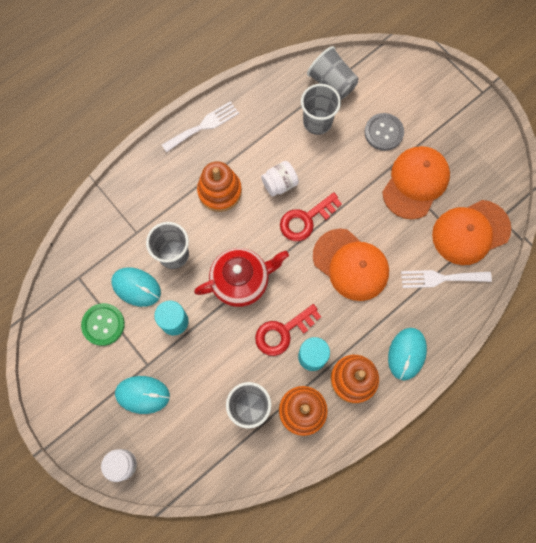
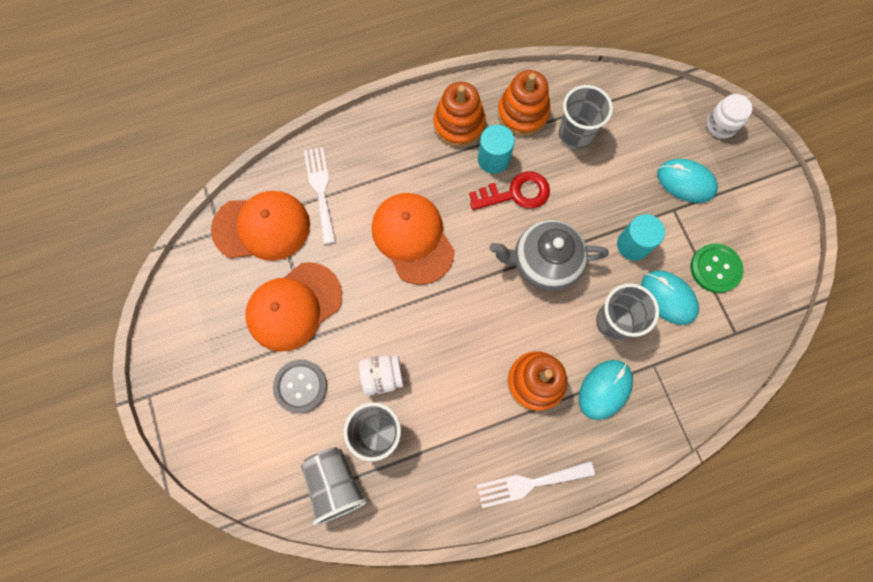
camera: 160 degrees left, 0 degrees up
(241, 281) = (544, 263): red teapot -> grey teapot
(279, 184) = (458, 364): white jar -> white jar (382, 376)
(306, 220) = (443, 308): red key -> none
(406, 354) = (394, 129): turquoise mouse -> turquoise mouse (605, 389)
(441, 278) = (321, 190): white fork -> white fork turned 120 degrees counterclockwise

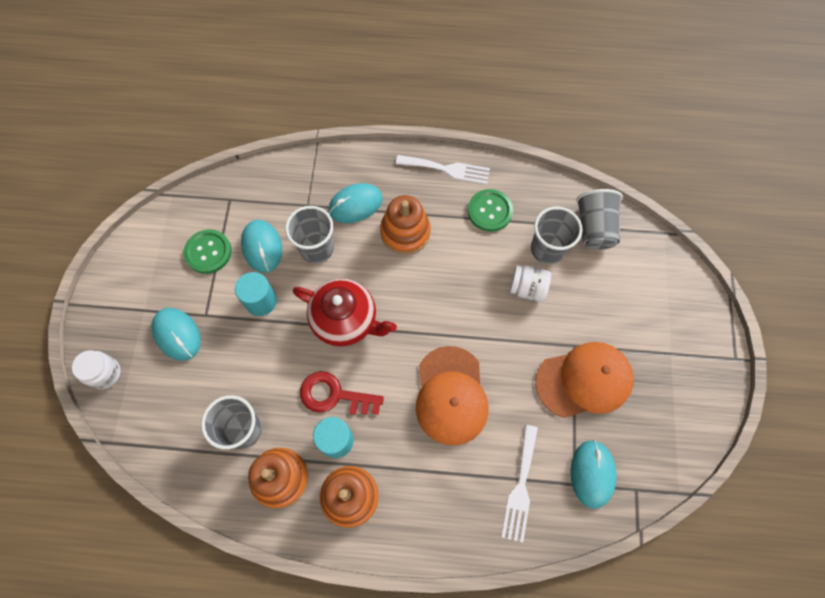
camera: 155 degrees left, 5 degrees down
(262, 227) = (592, 474): orange cap -> turquoise mouse
(300, 386) = (599, 310): grey button -> none
(458, 450) = (490, 211): none -> green button
(544, 263) = (346, 320): grey teapot -> red teapot

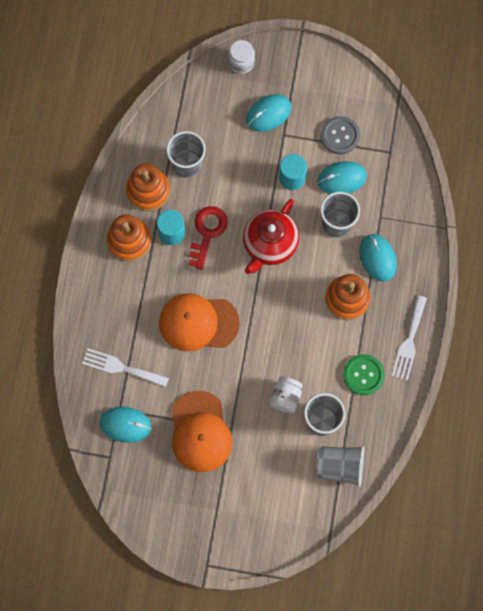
camera: 95 degrees right, 5 degrees up
(208, 252) = (340, 136): green button -> grey button

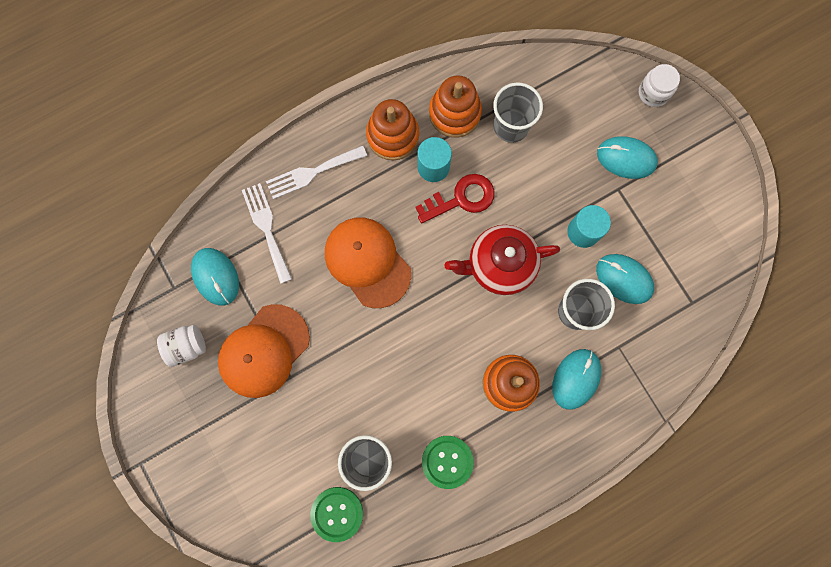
camera: 50 degrees right, 5 degrees up
(285, 397) = (363, 404): white jar -> white jar (186, 346)
(339, 466) = (337, 513): grey cup -> green button
(340, 136) = (665, 242): grey button -> none
(409, 342) = (518, 480): white fork -> white fork (312, 173)

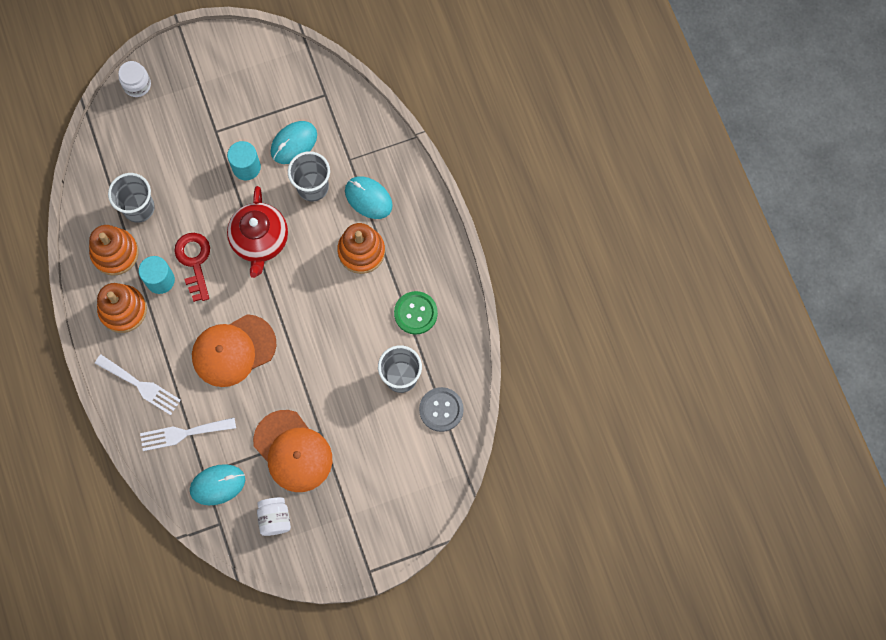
camera: 80 degrees left, 5 degrees down
(312, 173) = (141, 386): white fork -> white fork turned 45 degrees counterclockwise
(337, 513) = (441, 409): green button -> grey button
(626, 158) = (190, 119): turquoise mouse -> none

